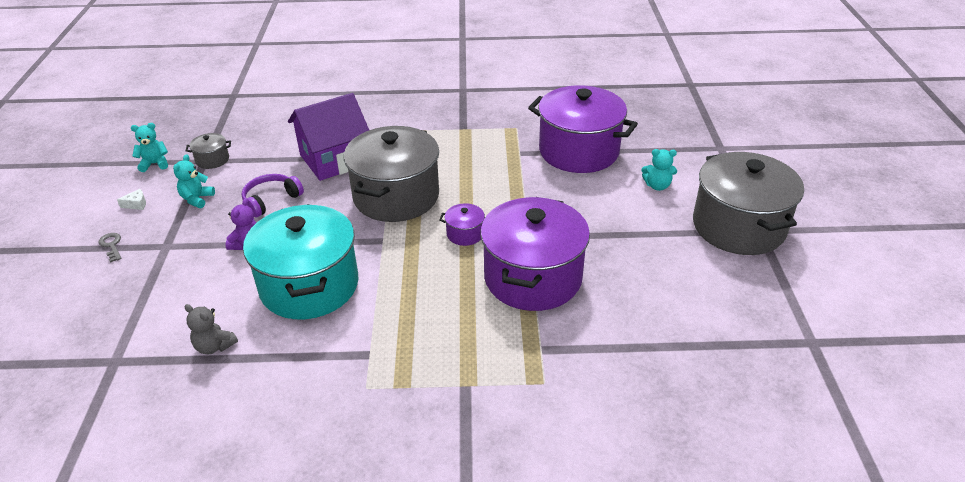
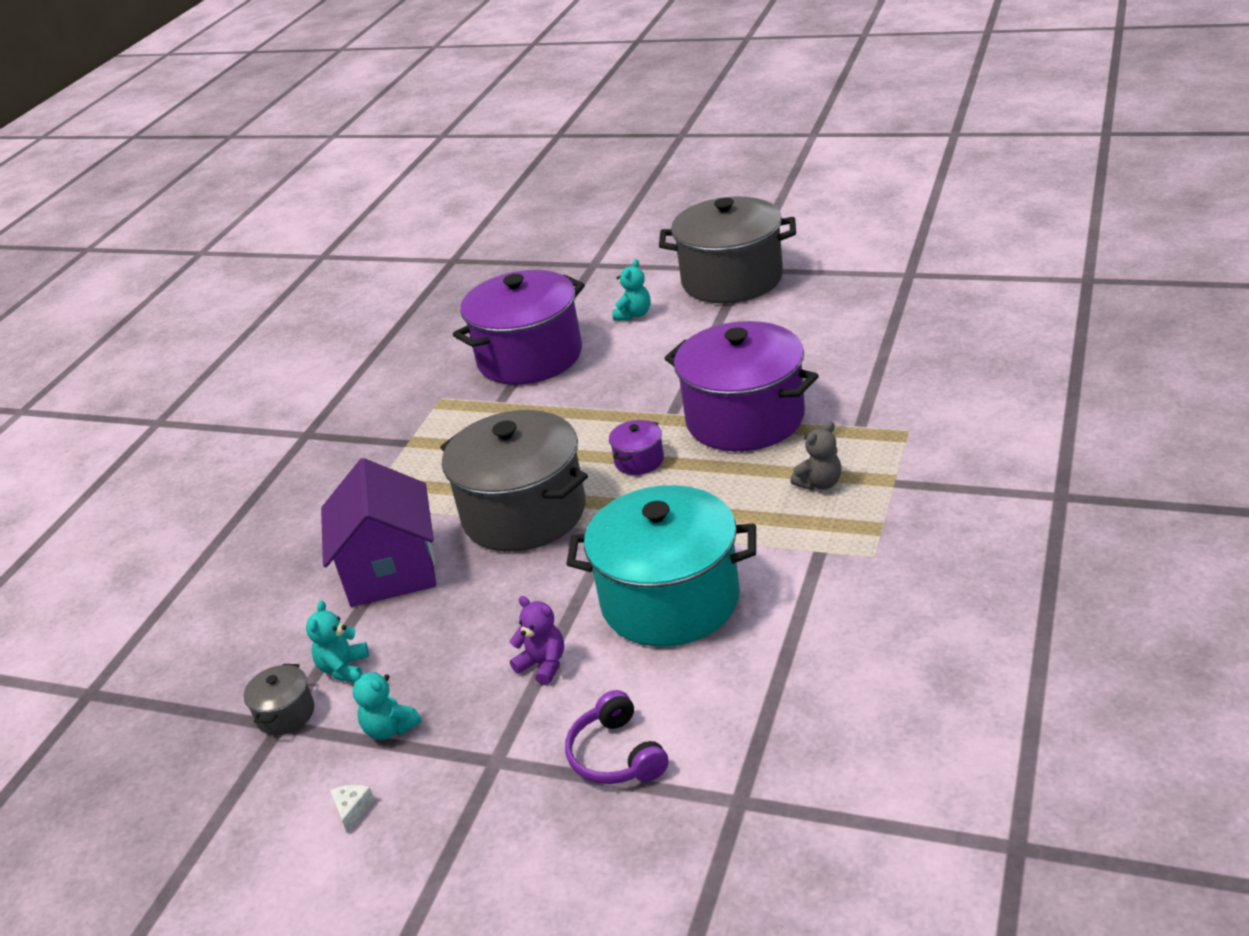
camera: 65 degrees left, 5 degrees down
(111, 245) = (453, 834): grey key -> none
(155, 164) = (240, 794): turquoise teddy bear -> turquoise teddy bear (344, 668)
(214, 346) = (751, 692): grey teddy bear -> grey teddy bear (819, 483)
(271, 200) = (450, 640): purple headphones -> purple headphones (616, 755)

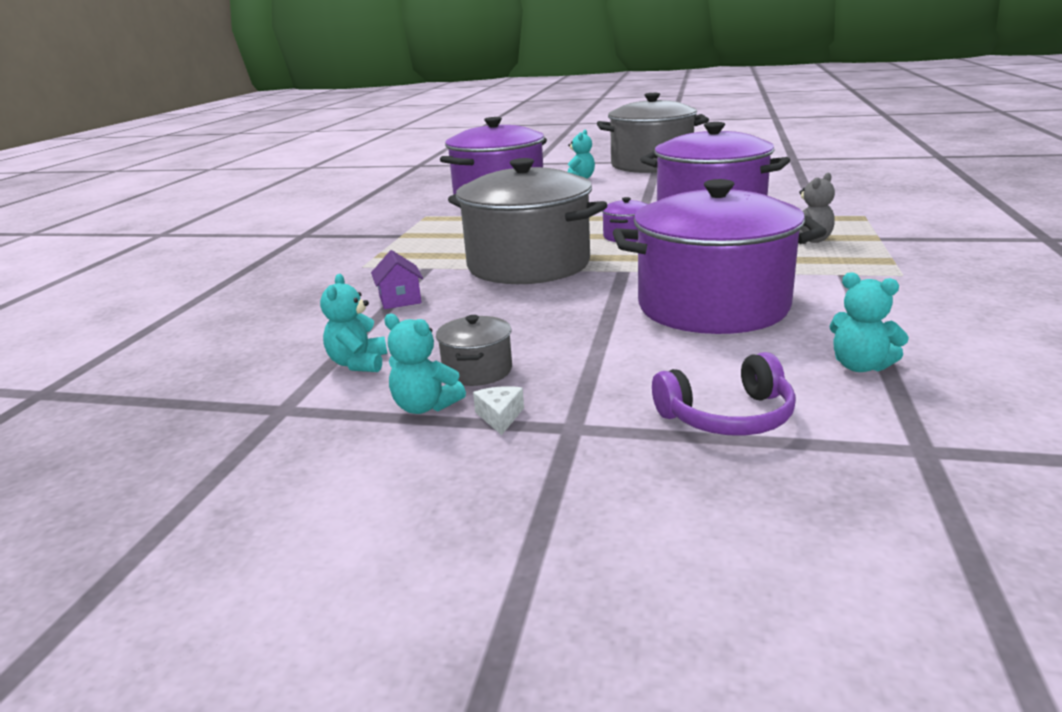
camera: 10 degrees left, 10 degrees down
(285, 714) = (289, 400): grey pot -> grey pot (477, 371)
(352, 810) = (388, 481): white cheese -> white cheese (500, 417)
(391, 570) = (400, 300): purple house -> purple house, size x0.42
(543, 665) = (596, 352): purple teddy bear -> none
(616, 755) = (728, 417): purple headphones -> purple headphones turned 75 degrees counterclockwise
(670, 600) = (712, 306): turquoise pot -> purple pot
(750, 698) = (860, 366): none -> turquoise teddy bear

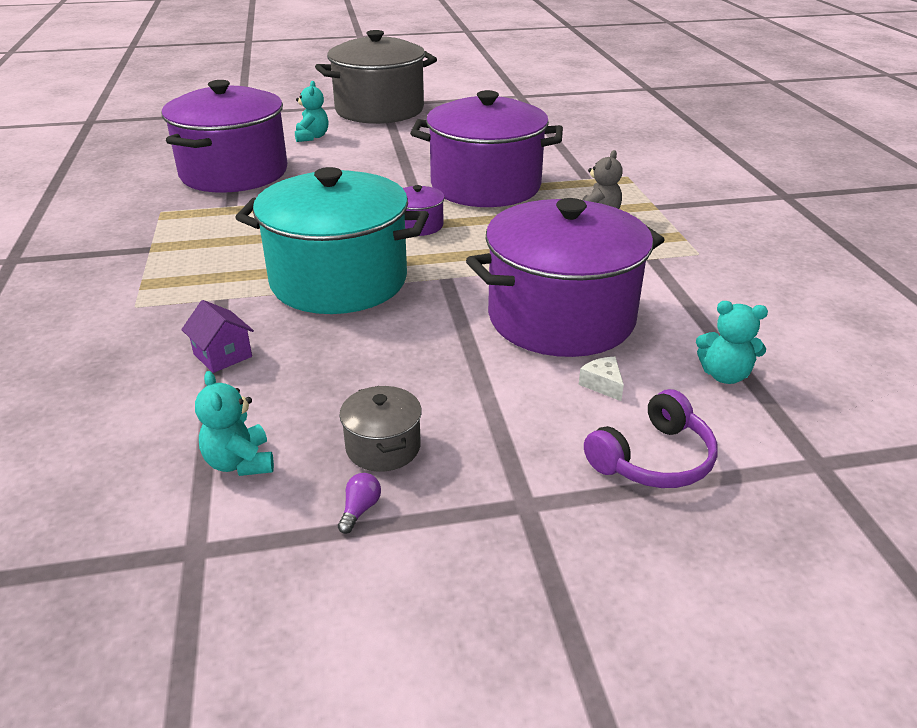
camera: 25 degrees left, 10 degrees up
(425, 406) = (360, 509): turquoise teddy bear -> purple light bulb
(500, 417) = (447, 506): white cheese -> white cheese (602, 384)
(528, 265) = (338, 280): grey pot -> turquoise pot

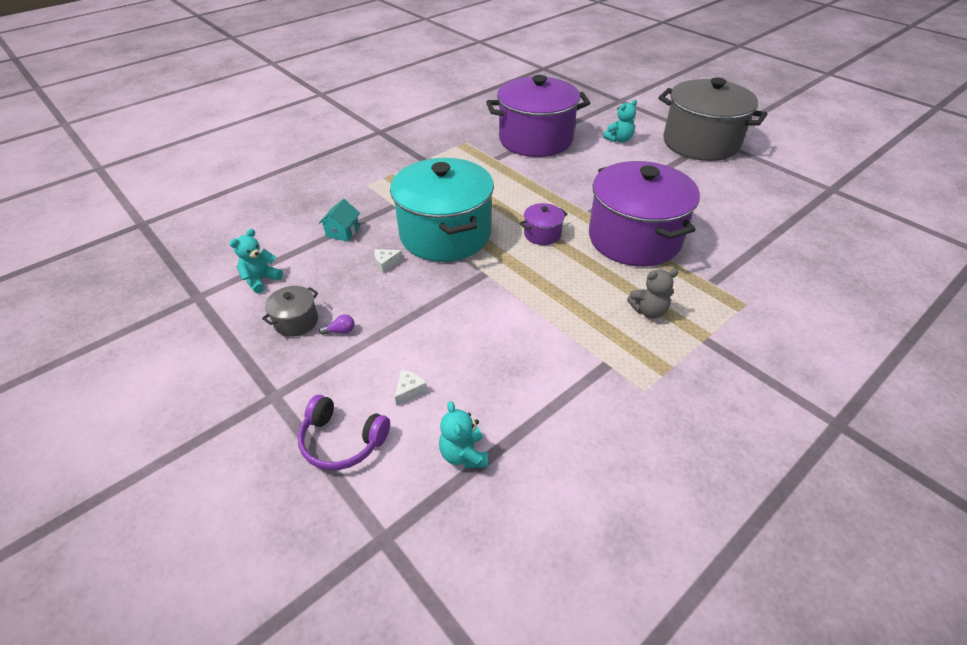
camera: 60 degrees right, 10 degrees up
(223, 355) = (342, 232): purple house -> turquoise house
(344, 338) = (386, 263): none -> white cheese
(360, 509) = (244, 335): purple light bulb -> purple light bulb (340, 331)
(561, 318) = (477, 343): purple pot -> none

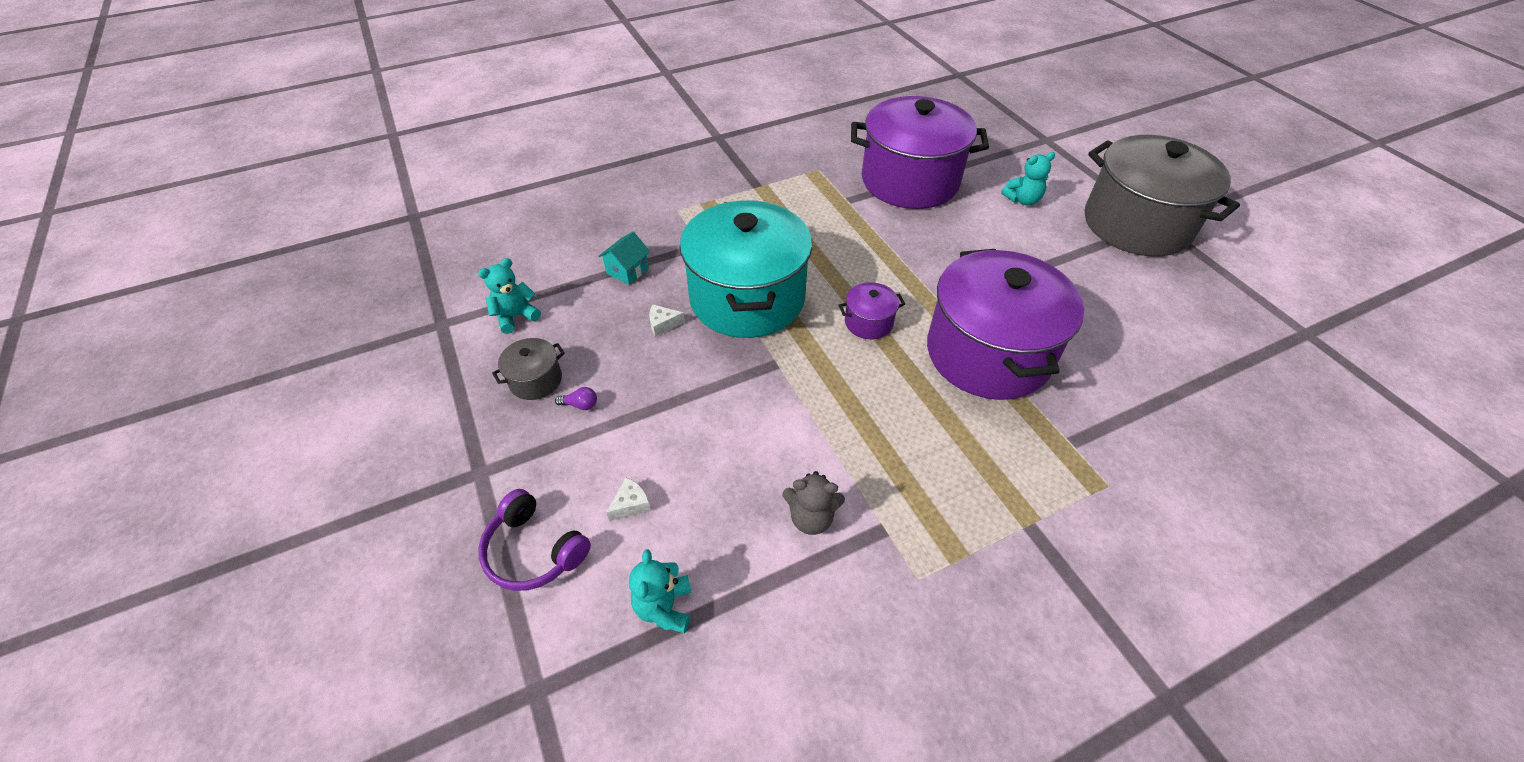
camera: 15 degrees right, 5 degrees up
(649, 311) = (967, 465): grey teddy bear -> grey teddy bear (811, 518)

